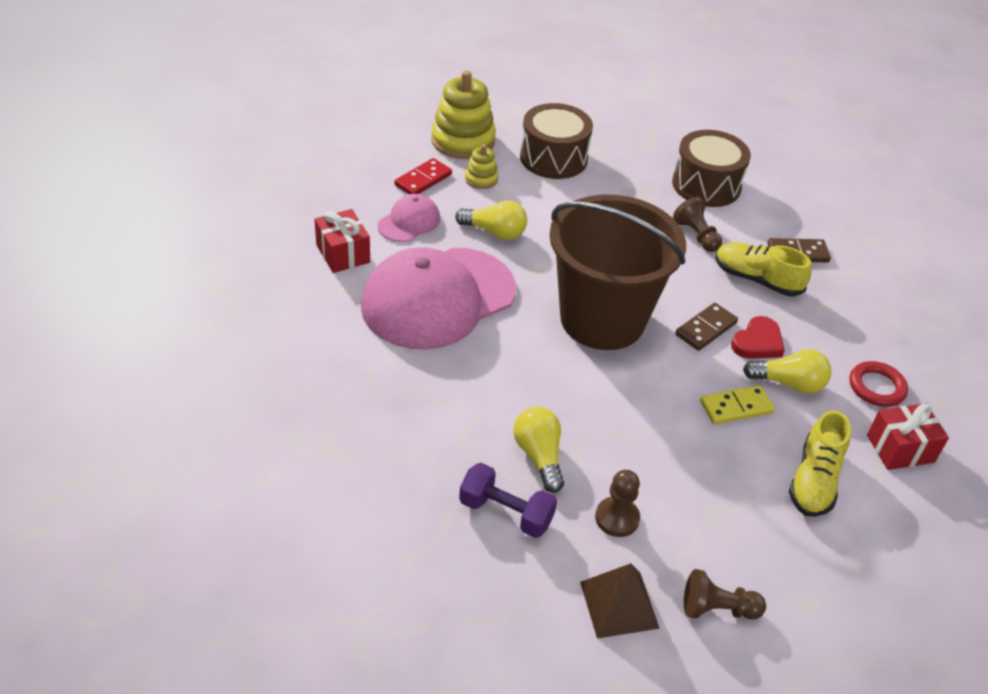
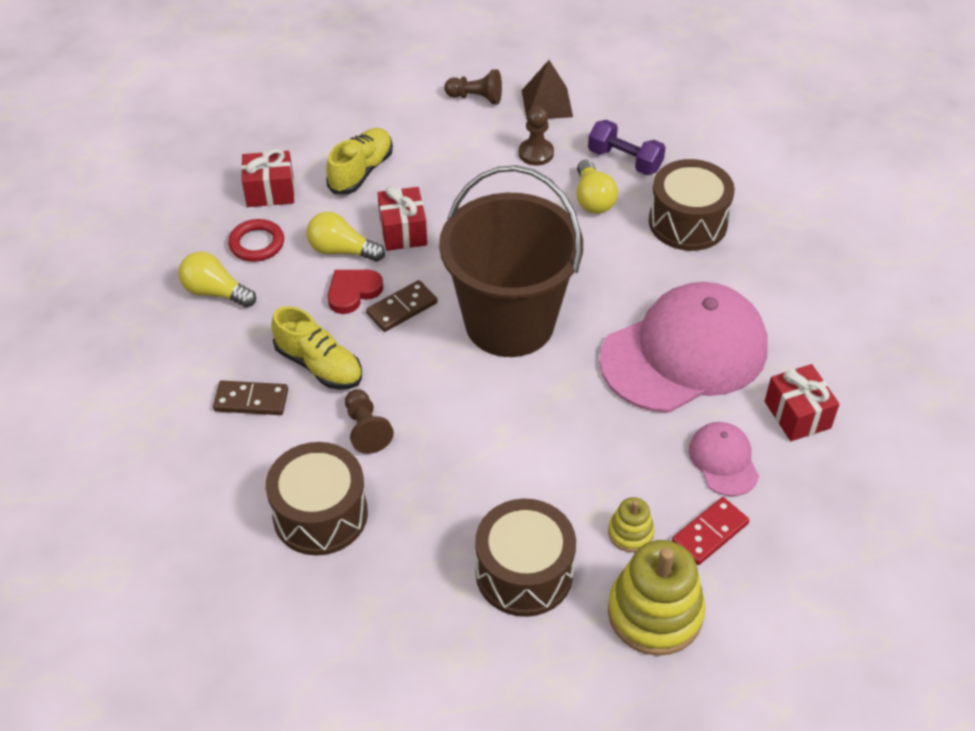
camera: 170 degrees left, 5 degrees up
(409, 222) = (723, 460): pink cap -> pink cap turned 120 degrees clockwise
(430, 431) = (687, 222): none -> brown drum
(494, 232) = (617, 441): yellow light bulb -> yellow light bulb (215, 292)
(736, 407) = (403, 231): yellow domino -> red gift

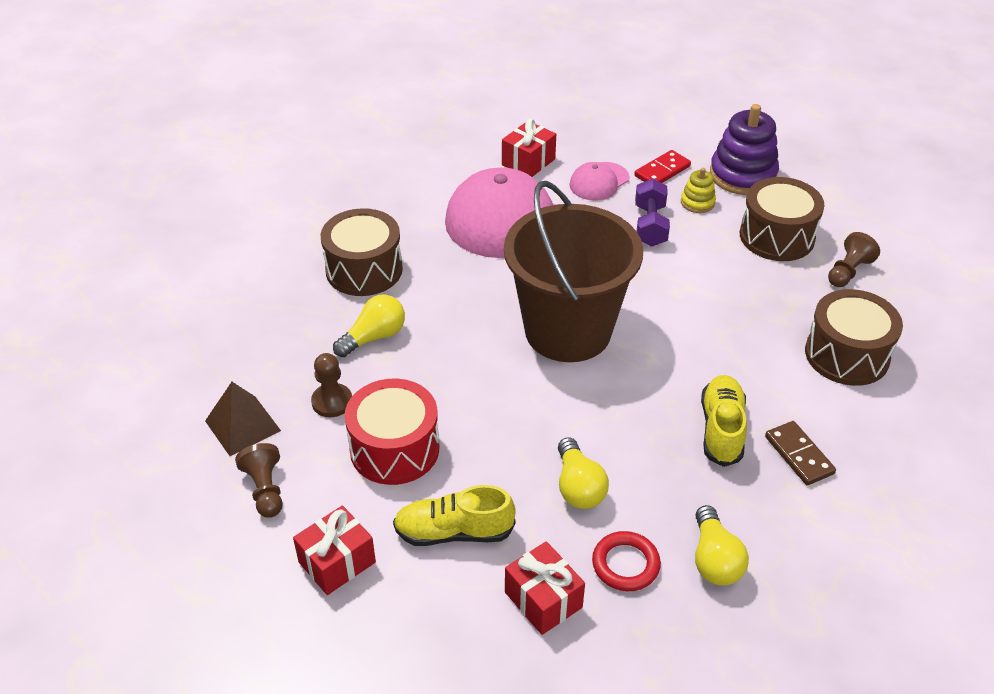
camera: 120 degrees left, 5 degrees down
(353, 292) = (622, 450): red heart -> none
(366, 429) = (752, 367): brown pawn -> brown pawn (848, 272)
(402, 308) = (611, 406): brown domino -> none
(403, 231) = (516, 452): red gift -> red gift (337, 562)
(461, 169) = (394, 449): none -> red drum
(624, 160) = (303, 335): purple dumbbell -> purple dumbbell (650, 225)
(655, 613) = (742, 175): yellow stacking toy -> purple stacking toy
(709, 533) = (662, 171): red domino -> red domino turned 60 degrees counterclockwise

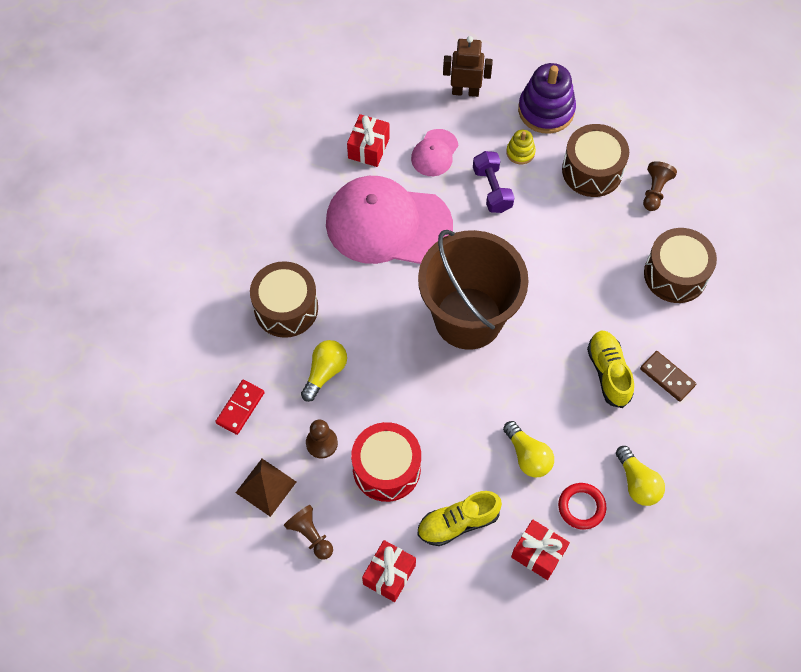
camera: 20 degrees left, 20 degrees up
(657, 141) = (465, 91): none -> brown robot
(662, 171) = (481, 125): red domino -> red domino (240, 408)

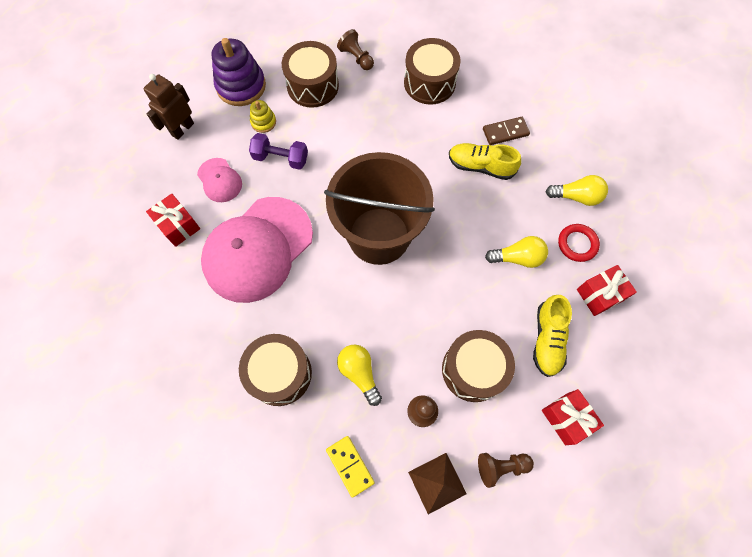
camera: 60 degrees left, 5 degrees up
(240, 408) = (350, 466): red domino -> yellow domino
(386, 468) = (473, 370): red drum -> brown drum

